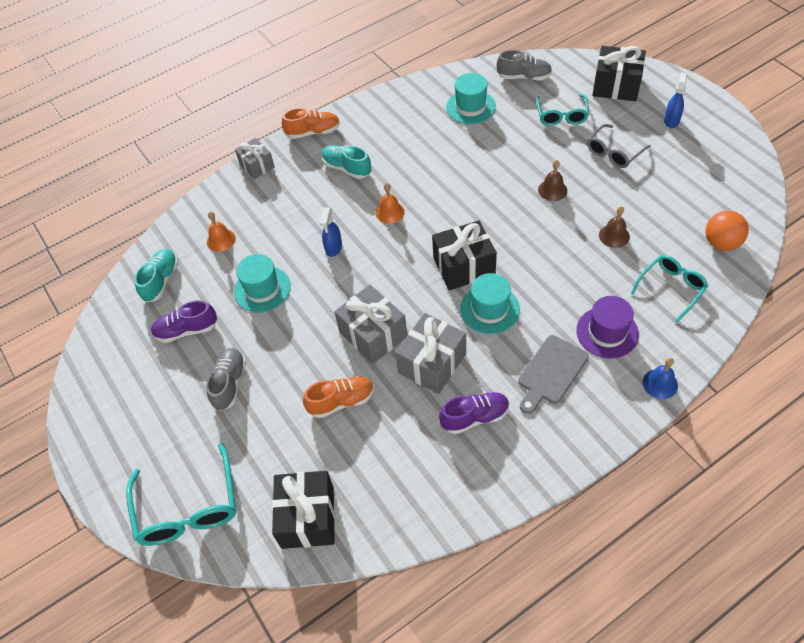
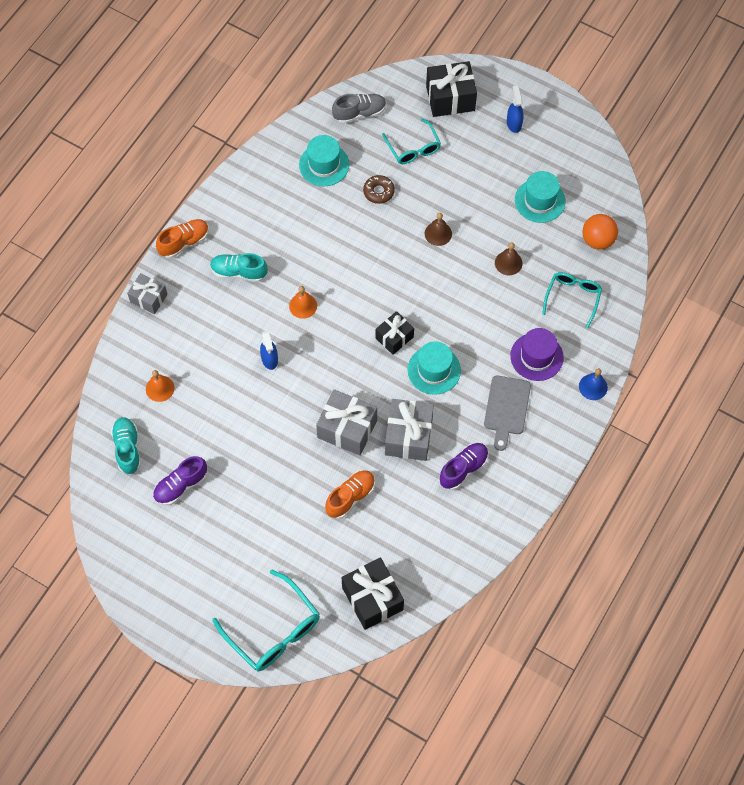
camera: 30 degrees left, 10 degrees up
(229, 383) = (248, 518): grey shoe -> none
(262, 289) = (227, 422): turquoise hat -> turquoise hat (540, 200)
(464, 266) = (394, 337): black gift -> black gift, size x0.63
(511, 141) = (378, 192): none -> brown donut
(614, 152) = (476, 175): grey glasses -> none

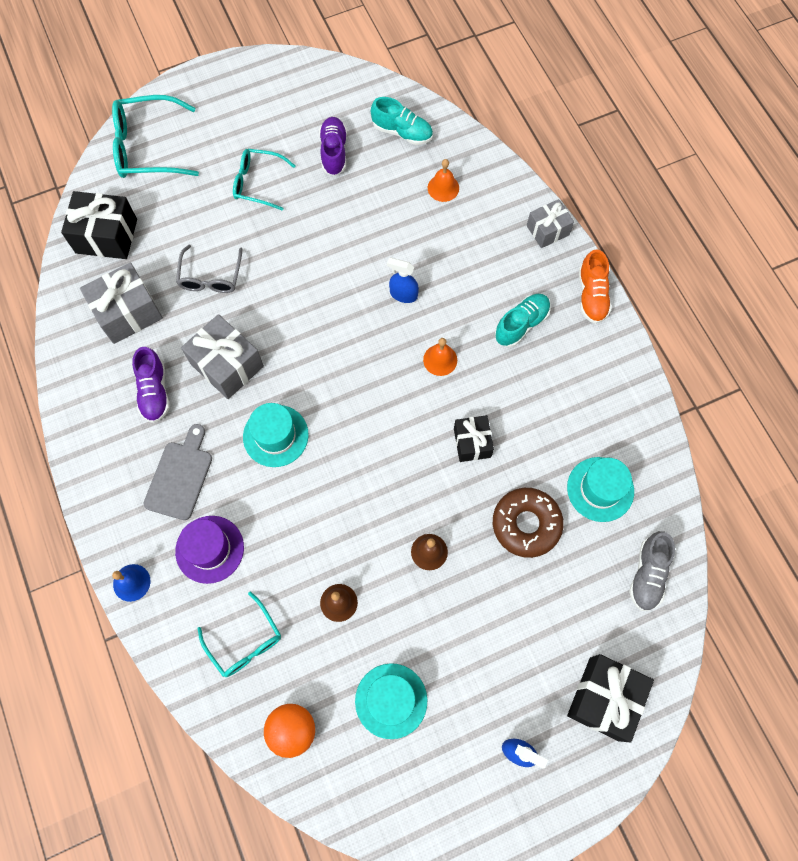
camera: 125 degrees right, 5 degrees up
(347, 429) = (278, 316): grey gift -> grey gift (128, 312)
(350, 497) = (210, 277): orange shoe -> grey glasses
(378, 192) = (526, 524): brown donut -> brown donut, size x1.67
(394, 337) = (340, 422): black gift -> black gift (472, 443)
(413, 148) = (559, 603): turquoise glasses -> turquoise glasses (258, 183)
(506, 408) = (180, 476): grey cutting board -> grey cutting board turned 60 degrees clockwise

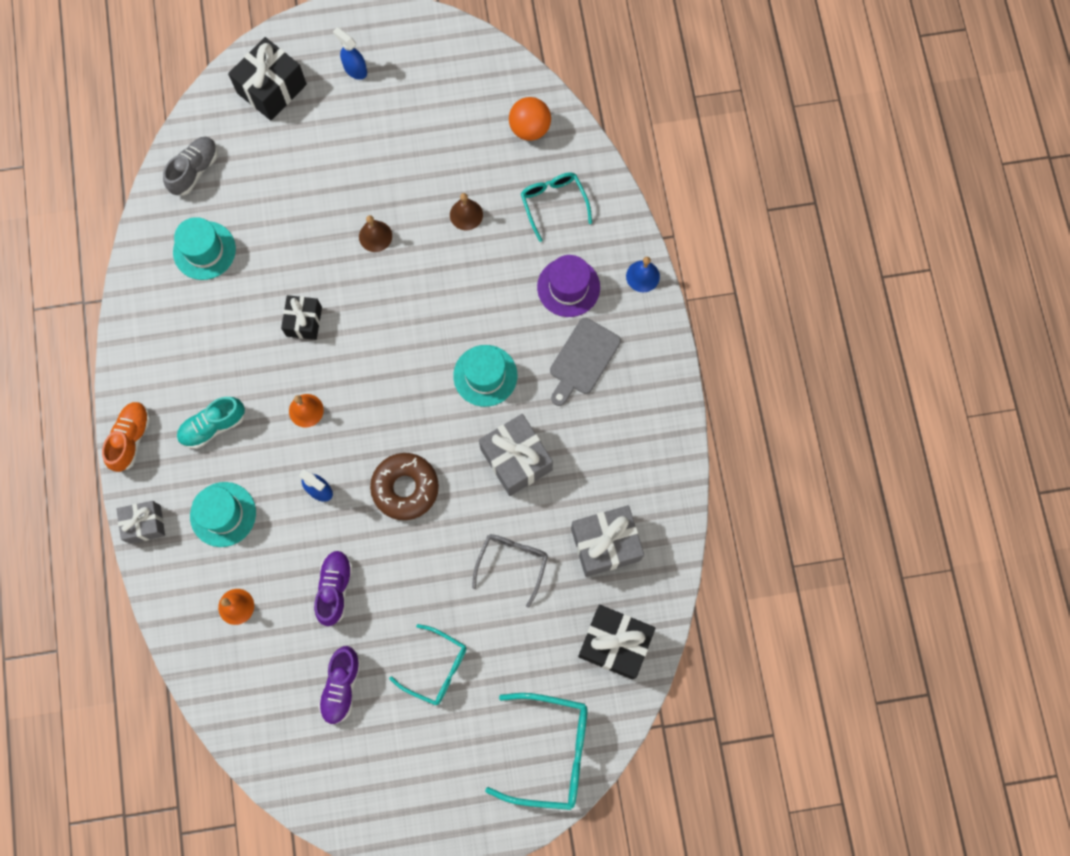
camera: 165 degrees left, 5 degrees up
(154, 391) = (592, 450): purple shoe -> purple shoe (335, 588)
(391, 700) = (444, 130): turquoise hat -> turquoise hat (223, 514)
(402, 132) = (257, 693): turquoise shoe -> none
(526, 524) = (282, 237): brown donut -> brown donut (405, 488)

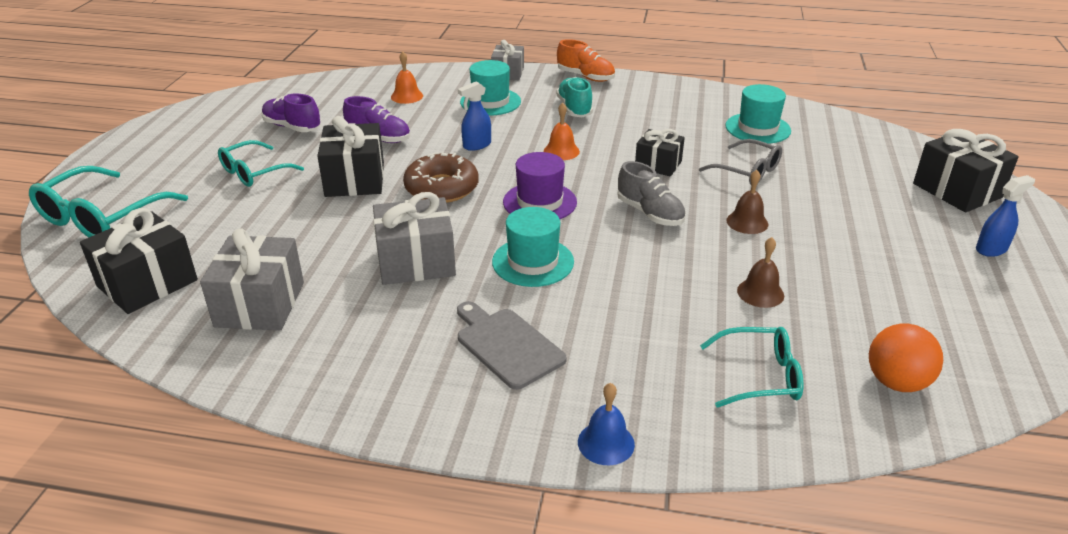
camera: 110 degrees right, 40 degrees down
(195, 170) = (851, 136): grey shoe -> grey shoe (650, 213)
(417, 570) = (355, 179): none -> black gift
(512, 563) = (305, 234): grey glasses -> grey glasses (747, 171)
(568, 287) = (620, 358): purple hat -> purple hat (539, 202)

